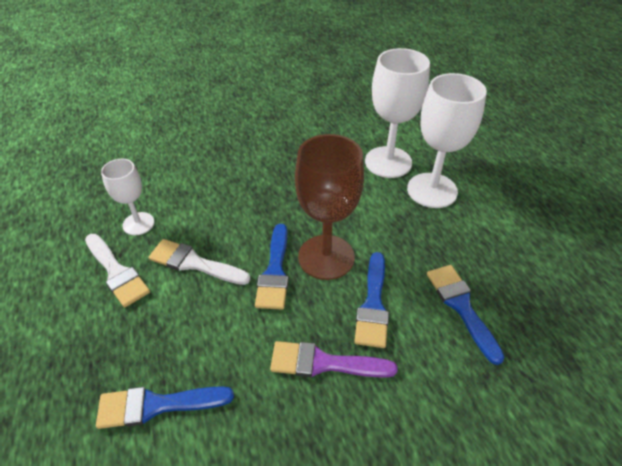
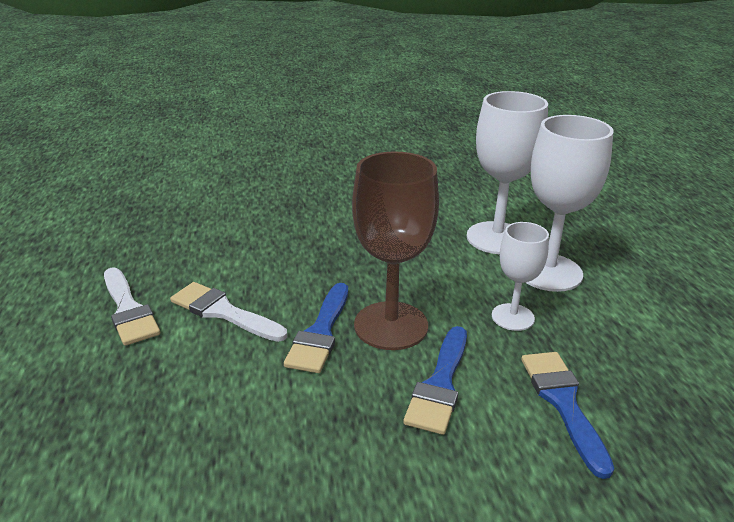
camera: 10 degrees right, 15 degrees down
(138, 223) = (171, 266): white goblet -> white goblet (512, 317)
(157, 405) = (125, 455): blue brush -> none
(324, 363) = (356, 440): purple brush -> none

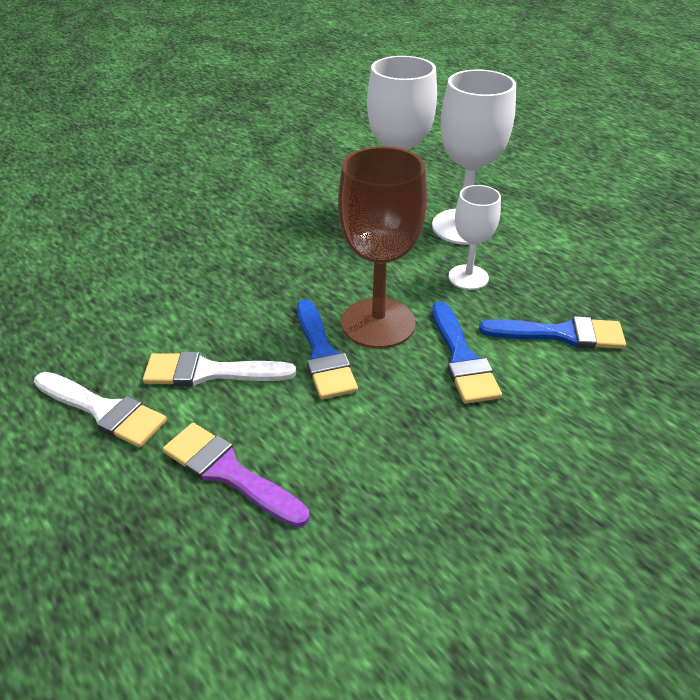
camera: 30 degrees left, 10 degrees up
(165, 392) = (229, 472): none -> purple brush
(563, 403) = (560, 334): blue brush -> blue brush turned 135 degrees clockwise

